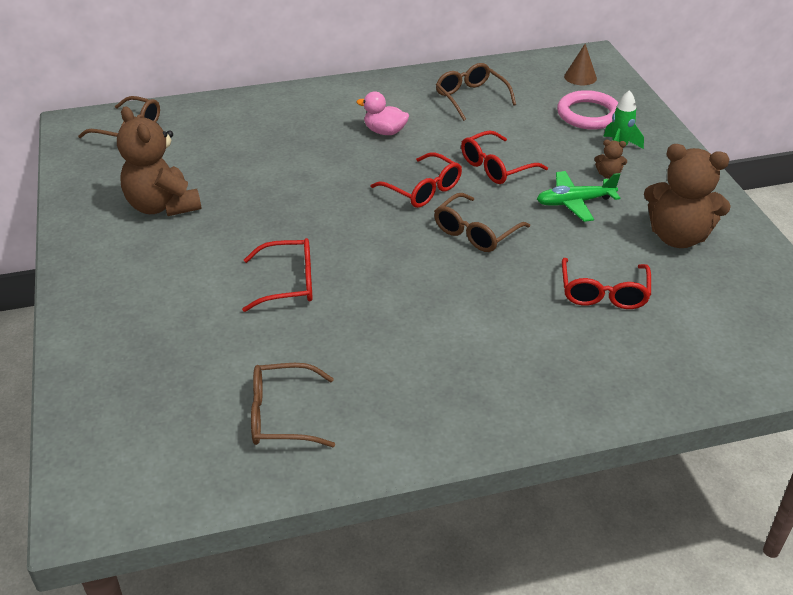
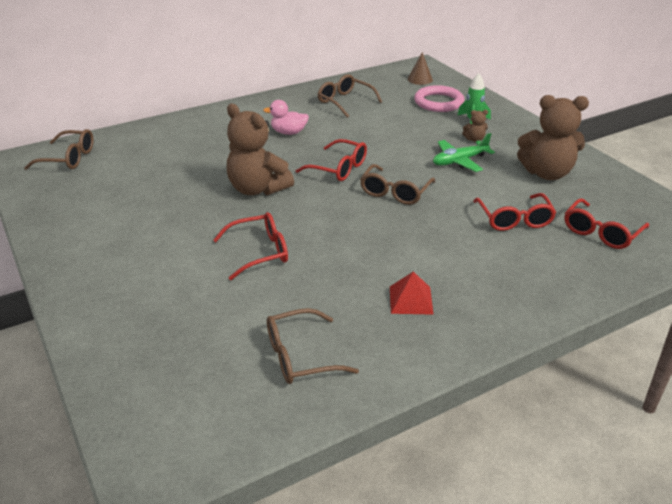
camera: 15 degrees left, 5 degrees down
(162, 206) = (122, 210): brown teddy bear -> brown teddy bear (257, 189)
(431, 373) = (411, 300): none -> red pyramid
(496, 167) = (388, 145): red glasses -> red glasses (601, 232)

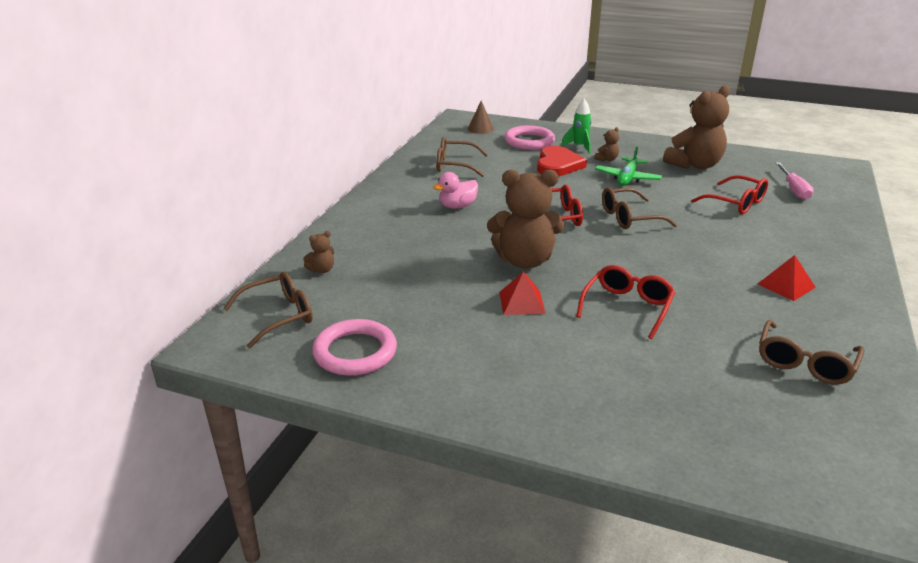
camera: 40 degrees left, 5 degrees down
(65, 197) = (355, 352): none -> pink ring
(135, 141) = (322, 270): none -> brown teddy bear
(202, 215) = (522, 302): none -> red pyramid
(395, 192) = (629, 218): brown glasses -> brown glasses turned 90 degrees clockwise
(423, 129) = (558, 165): none -> red heart
(601, 232) = (794, 189): red glasses -> pink screwdriver

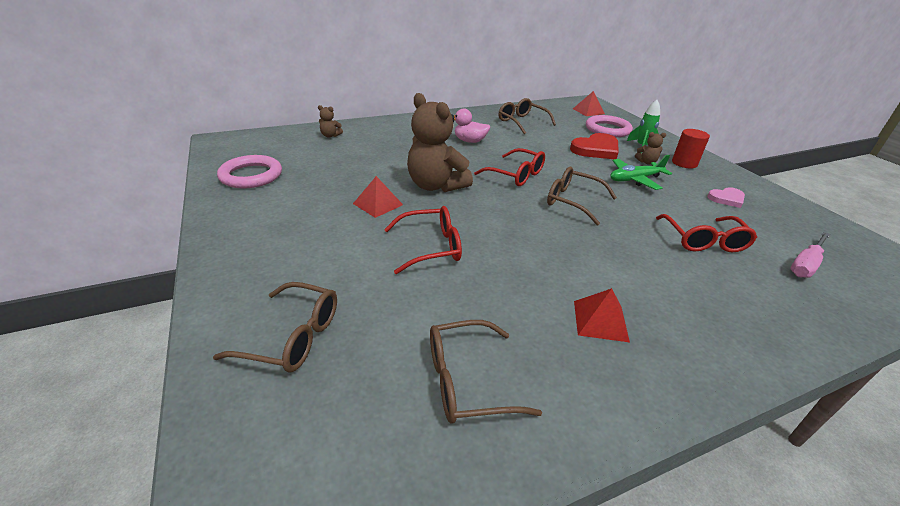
camera: 45 degrees right, 5 degrees up
(278, 316) = (266, 144): brown glasses -> brown glasses (292, 337)
(480, 129) = (588, 111): brown cone -> red pyramid
(627, 148) = (684, 163): none -> red cylinder
(695, 165) = (726, 199): brown teddy bear -> pink heart

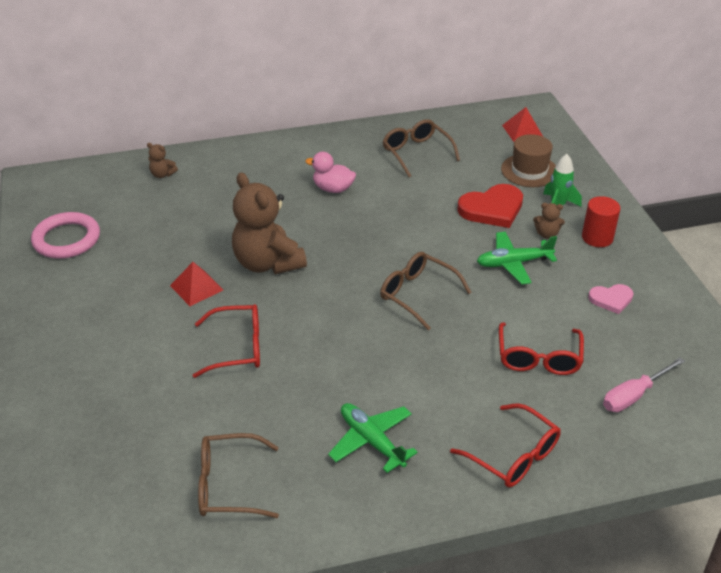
camera: 10 degrees right, 5 degrees up
(292, 337) = (92, 434): brown glasses -> none
(515, 175) = (368, 250): red glasses -> red glasses (513, 455)
(600, 320) = (371, 441): red pyramid -> green plane
(607, 129) = (529, 171): pink ring -> brown hat

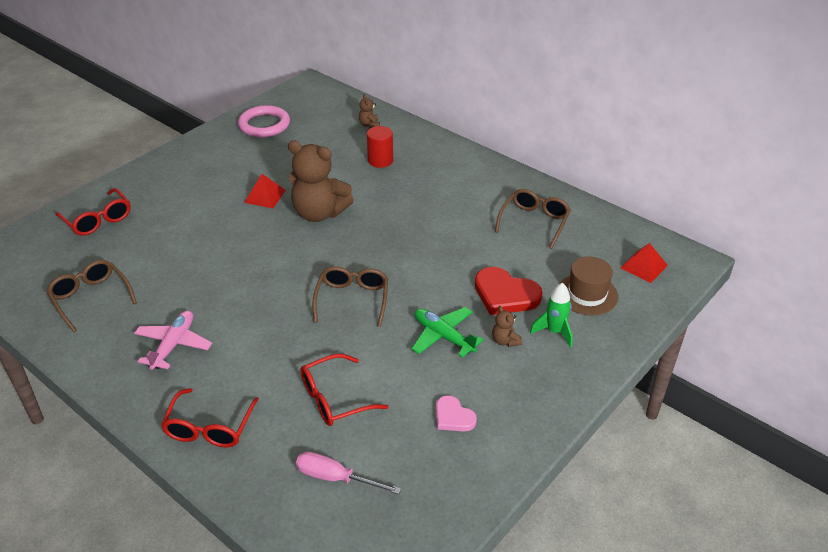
camera: 55 degrees right, 0 degrees up
(237, 348) = (219, 241): red glasses -> red glasses (98, 219)
(267, 263) = (319, 213): brown teddy bear -> brown teddy bear turned 90 degrees counterclockwise
(333, 189) = (437, 202): pink duck -> none
(371, 441) = (173, 345): green plane -> pink plane
(597, 238) = (534, 375): red cylinder -> red cylinder (380, 160)

